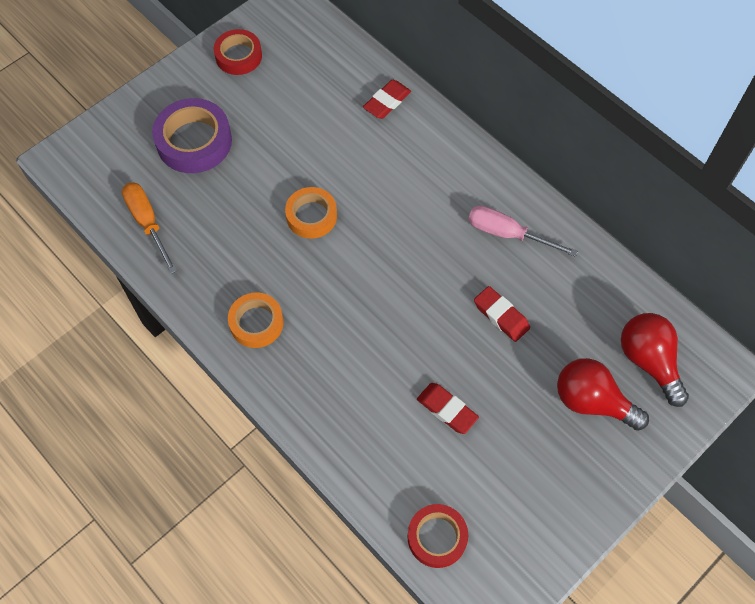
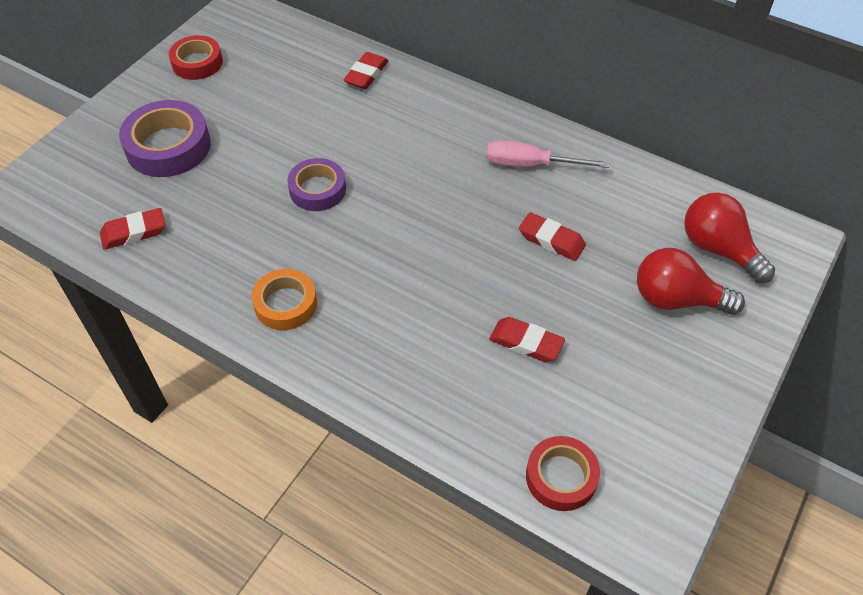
camera: 15 degrees left, 10 degrees down
(147, 223) = (134, 232): orange screwdriver -> red eraser
(311, 216) = (317, 189): orange tape -> purple tape

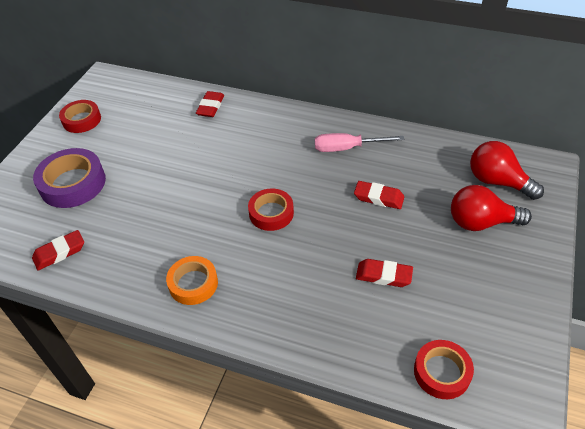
camera: 10 degrees left, 5 degrees down
(317, 189) = (196, 194): purple tape -> none
(406, 233) = (271, 213): none -> red tape

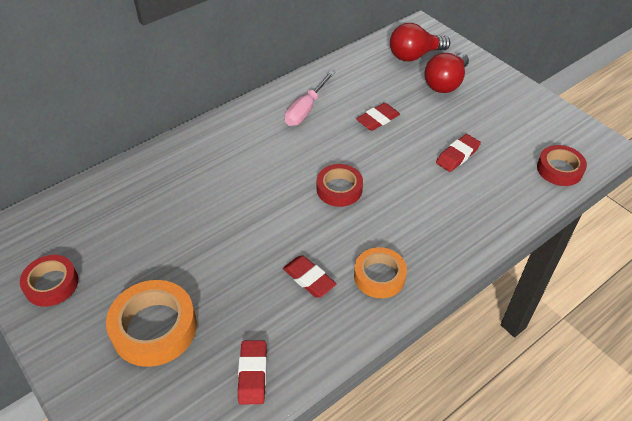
camera: 60 degrees left, 0 degrees up
(73, 183) = (154, 328): purple tape -> orange tape
(210, 107) = (155, 170): red eraser -> red eraser (309, 279)

